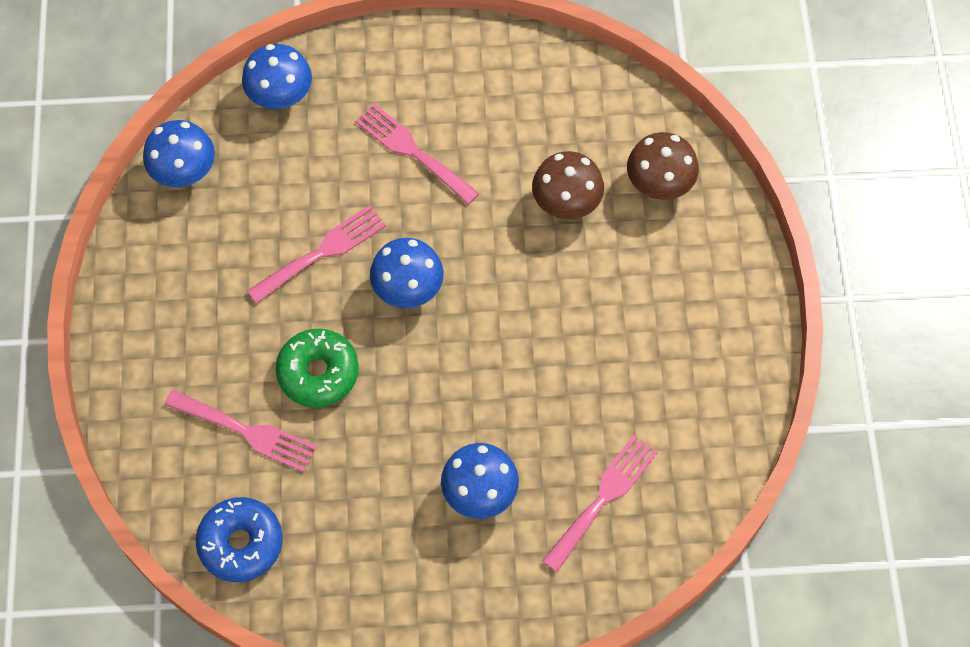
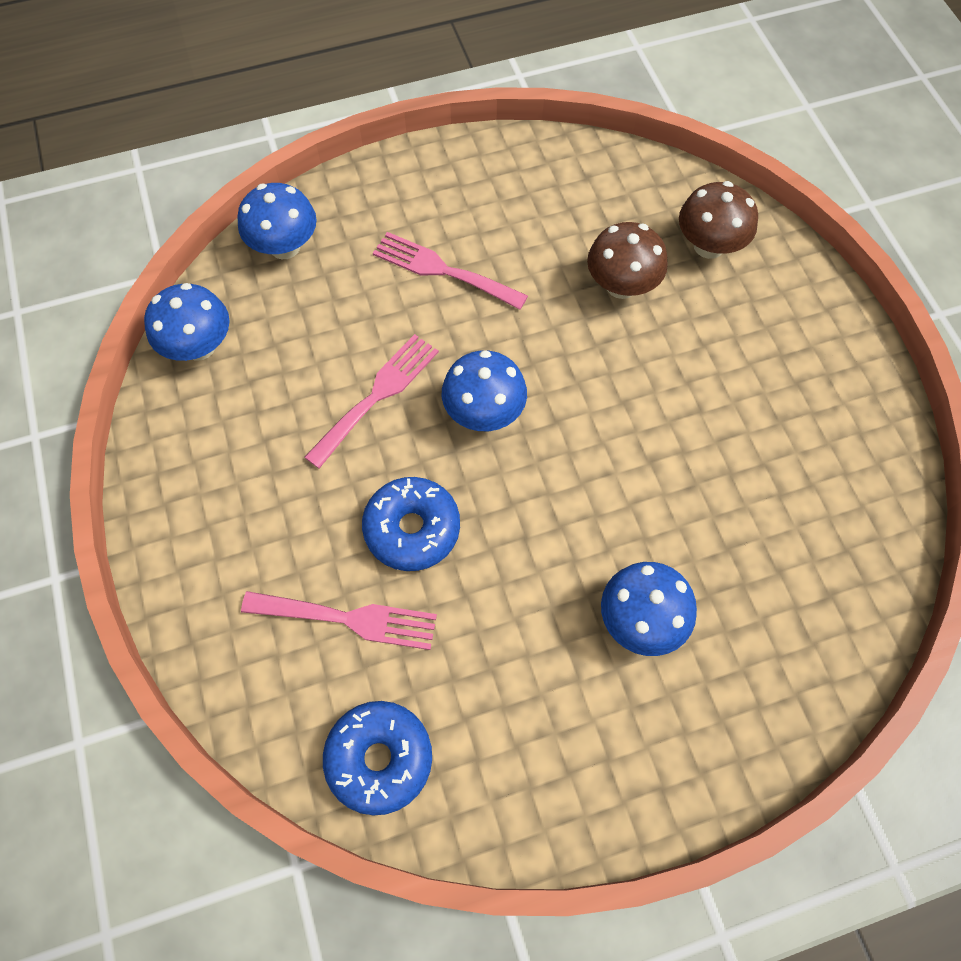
camera: 15 degrees left, 0 degrees up
(318, 373) = (412, 529): green donut -> blue donut
(603, 498) = (780, 589): pink fork -> none

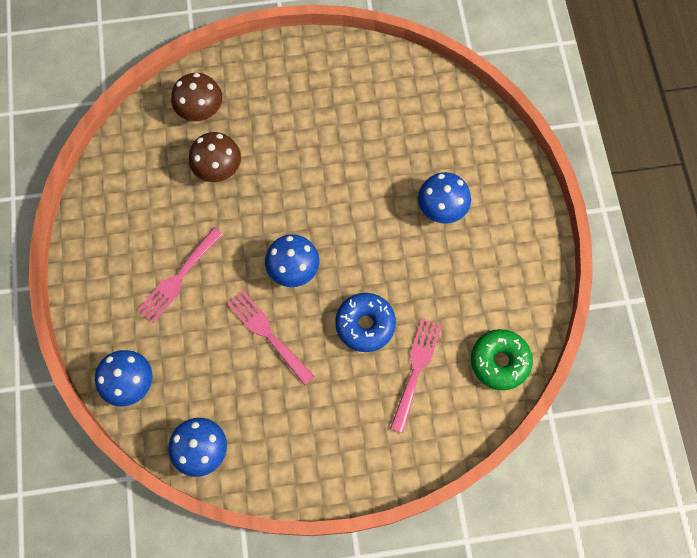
camera: 80 degrees left, 5 degrees up
(379, 759) = (499, 361): blue donut -> green donut

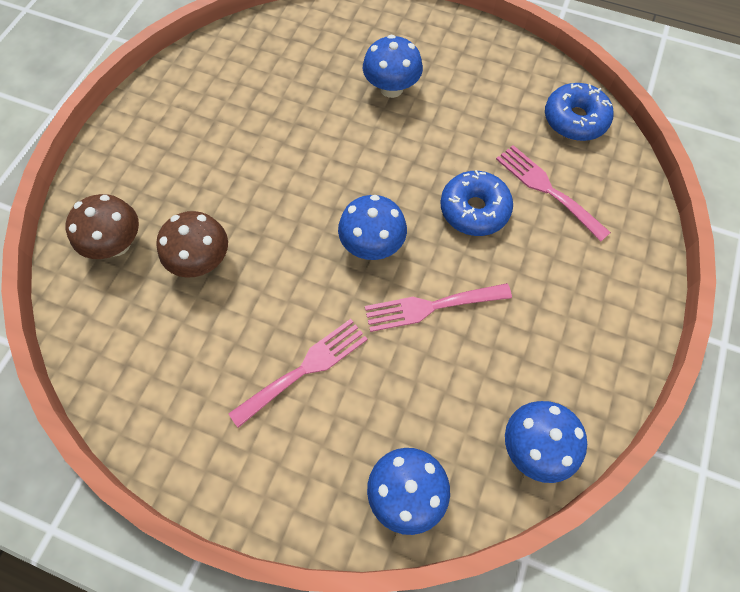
camera: 60 degrees left, 5 degrees down
(178, 278) = (305, 369): pink fork -> pink fork turned 105 degrees counterclockwise
(499, 361) = (575, 120): green donut -> blue donut

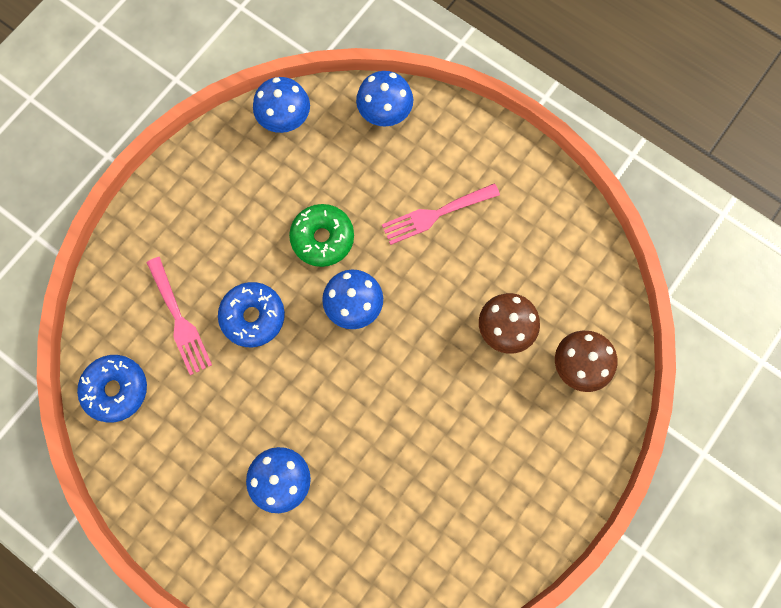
camera: 165 degrees left, 10 degrees up
(431, 307) = (322, 238): pink fork -> green donut

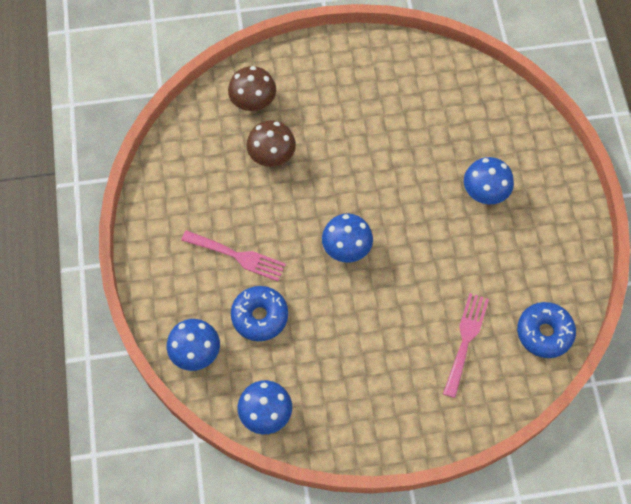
camera: 135 degrees left, 10 degrees down
(253, 317) = (416, 299): blue donut -> blue donut (260, 316)
(322, 238) = (324, 307): green donut -> none

